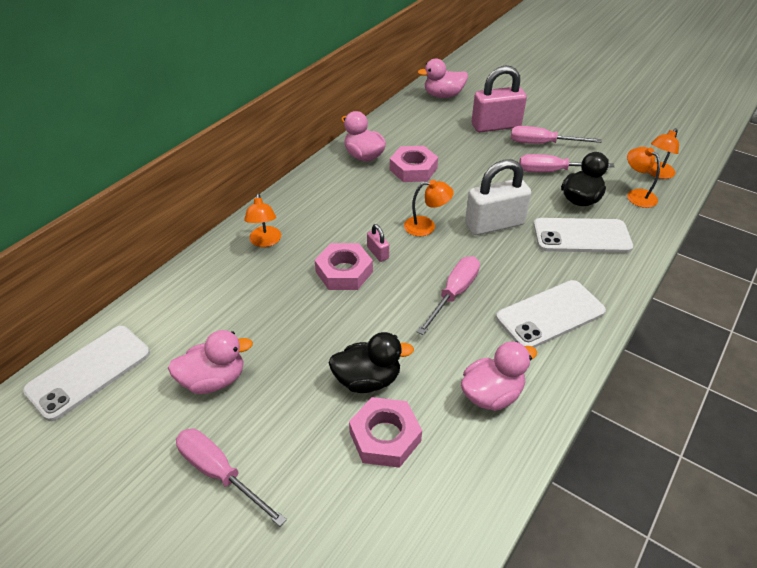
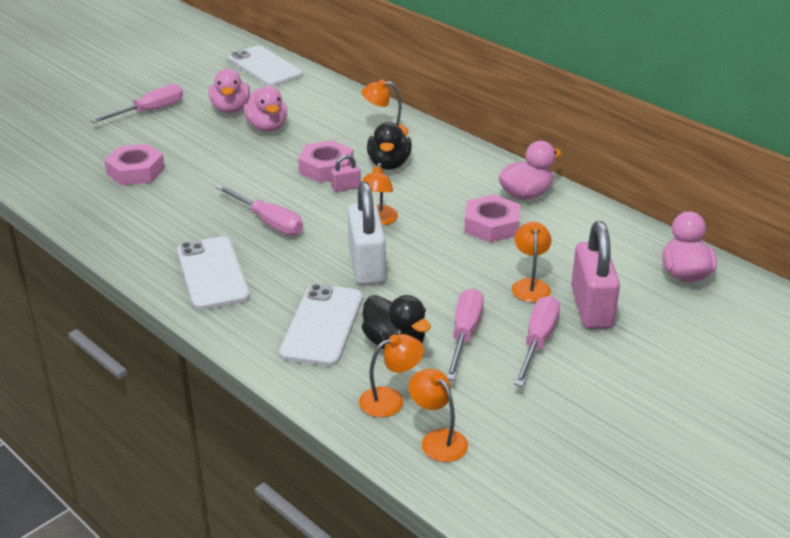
camera: 100 degrees right, 10 degrees down
(367, 380) = (193, 169): black duck -> black duck (389, 164)
(483, 149) = (530, 285): none -> orange lamp
(491, 394) = (142, 223): pink duck -> pink duck (267, 127)

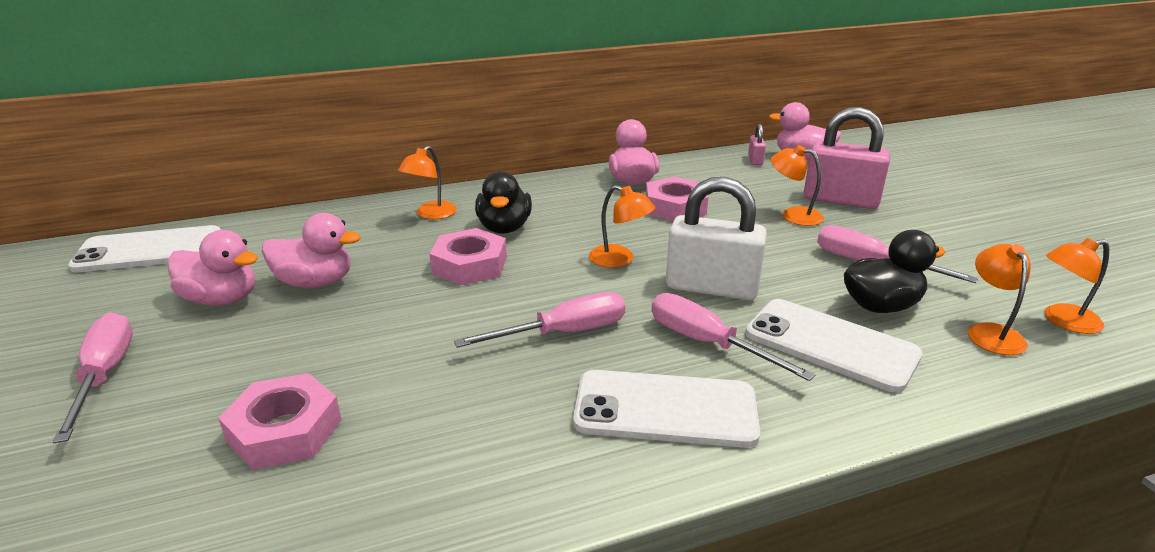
camera: 65 degrees left, 5 degrees down
(346, 187) = (529, 263): pink padlock -> pink padlock (755, 160)
(389, 164) = (504, 228): black duck -> black duck turned 60 degrees clockwise
(538, 341) = (890, 233): pink screwdriver -> pink screwdriver (707, 343)

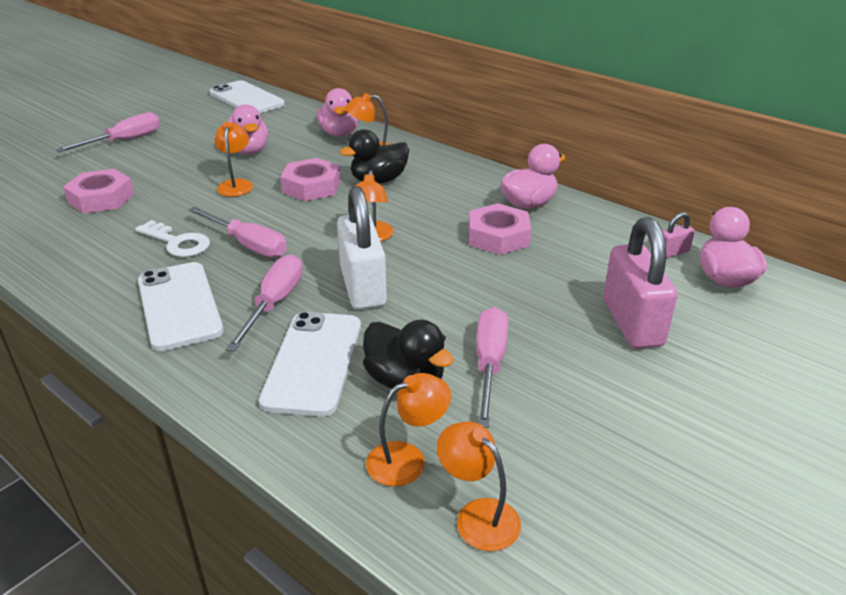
camera: 60 degrees right, 5 degrees up
(221, 299) = (210, 136): pink duck -> pink duck (340, 133)
(505, 383) = (177, 242): none -> white key
(793, 215) = (555, 300): orange lamp -> orange lamp (236, 184)

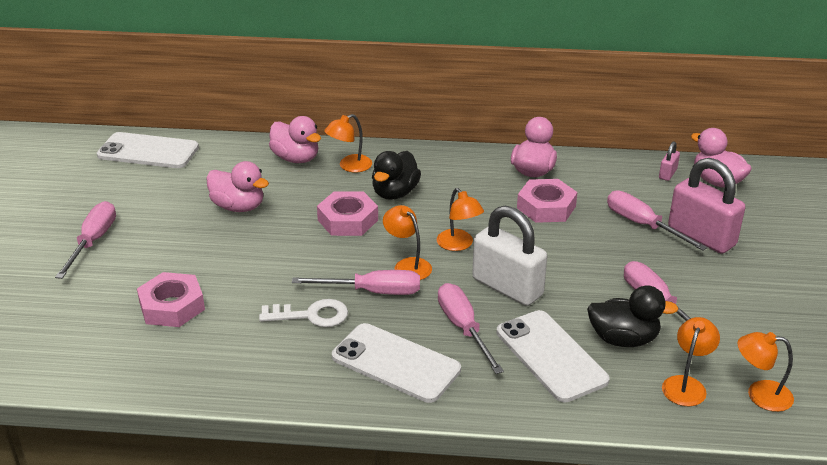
camera: 35 degrees left, 0 degrees up
(236, 184) = (279, 243): orange lamp -> orange lamp (407, 265)
(578, 287) = (642, 225): none -> pink screwdriver

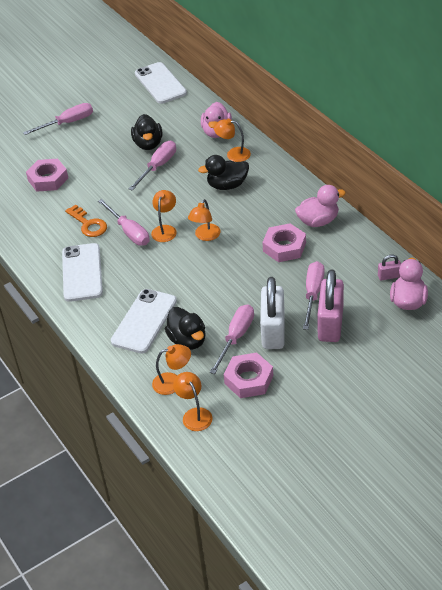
camera: 55 degrees right, 10 degrees up
(238, 207) = (148, 144): pink duck -> black duck
(311, 315) = (88, 224): white key -> orange key
(348, 220) = (181, 185): pink nut -> pink nut (249, 379)
(463, 328) = (134, 279): pink screwdriver -> pink screwdriver (158, 166)
(507, 287) = (186, 275): white padlock -> white padlock (273, 331)

